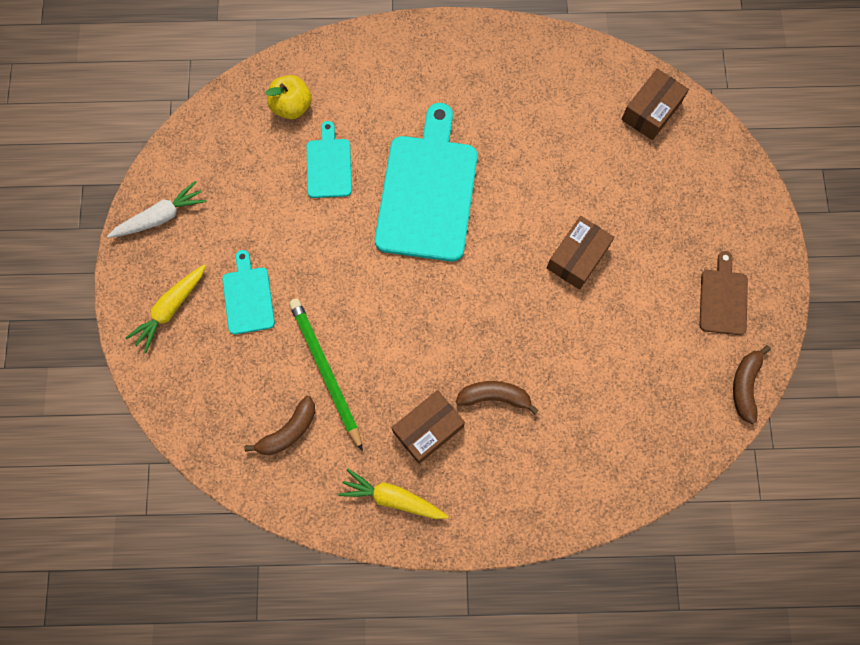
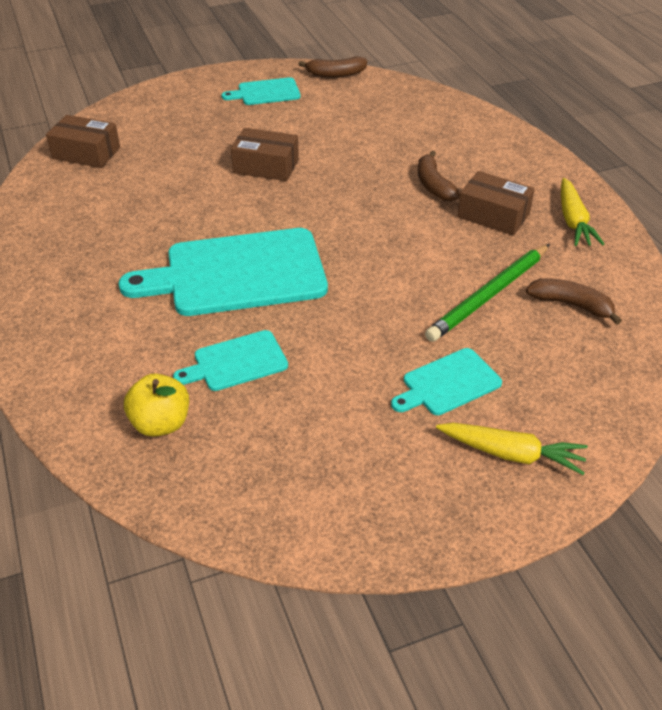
camera: 110 degrees left, 30 degrees down
(161, 217) = (391, 514): white carrot -> none
(723, 298) = (266, 92): brown cutting board -> turquoise cutting board

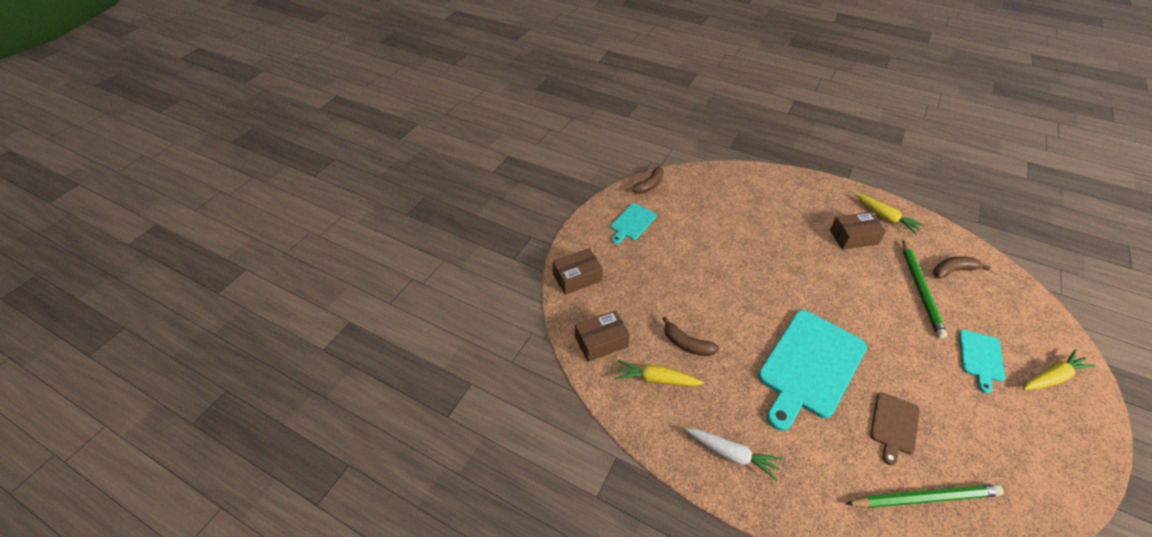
camera: 40 degrees left, 5 degrees up
(52, 281) = (732, 454): none -> white carrot
(84, 200) = (656, 379): none -> yellow carrot
(161, 423) = (924, 497): yellow apple -> green pencil
(236, 362) = (894, 425): turquoise cutting board -> brown cutting board
(266, 166) = (712, 279): brown box -> brown box (577, 277)
(433, 185) = (803, 235): brown banana -> brown banana (686, 344)

